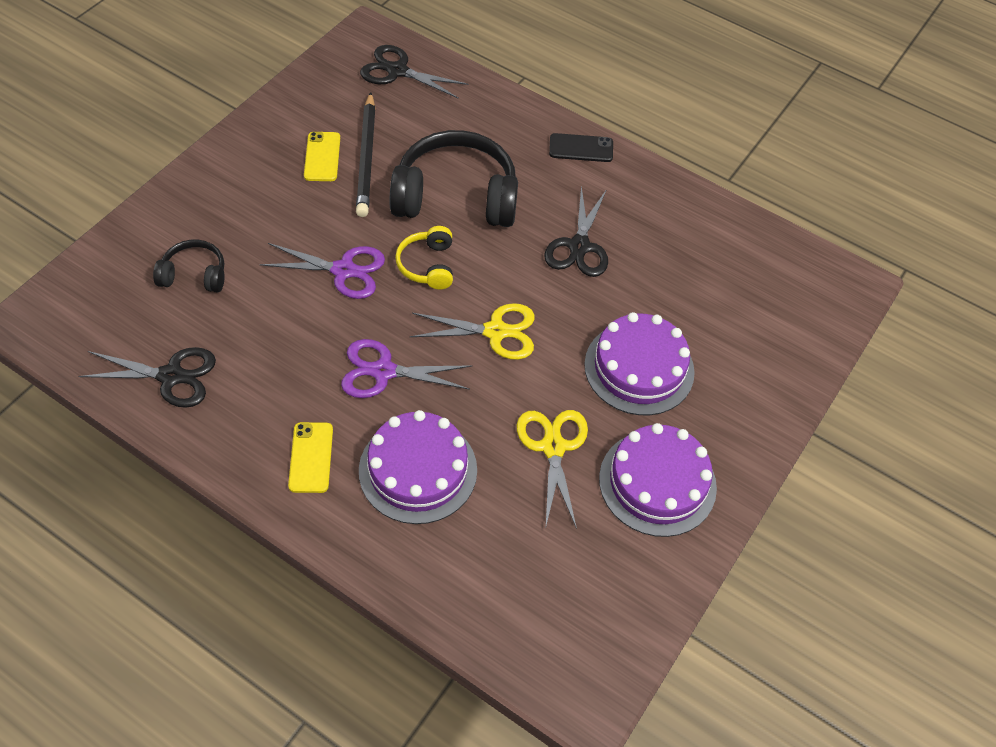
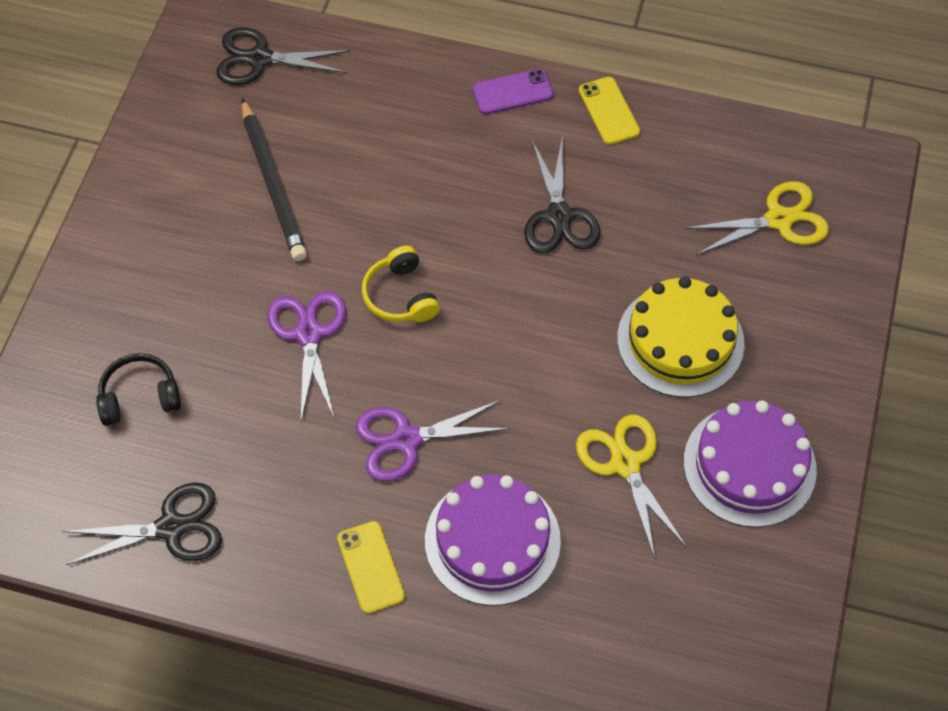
camera: 15 degrees left, 5 degrees up
(322, 157) = (221, 199): yellow phone -> yellow phone (609, 111)
(343, 270) = (308, 334): purple scissors -> purple scissors turned 90 degrees counterclockwise
(456, 197) = (396, 200): black headphones -> none
(495, 331) = (509, 350): yellow scissors -> yellow scissors (779, 220)
(581, 148) = (512, 92): black phone -> purple phone
(639, 368) = (680, 340): purple cake -> yellow cake

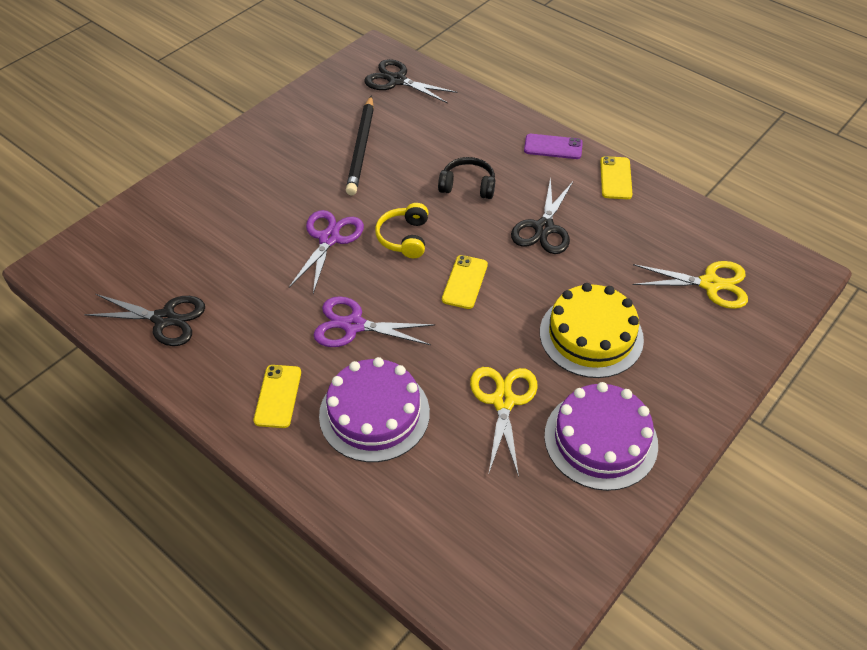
camera: 25 degrees right, 10 degrees down
(140, 397) = (198, 236): black headphones -> black headphones (468, 186)
(505, 328) = (465, 282): none -> yellow phone

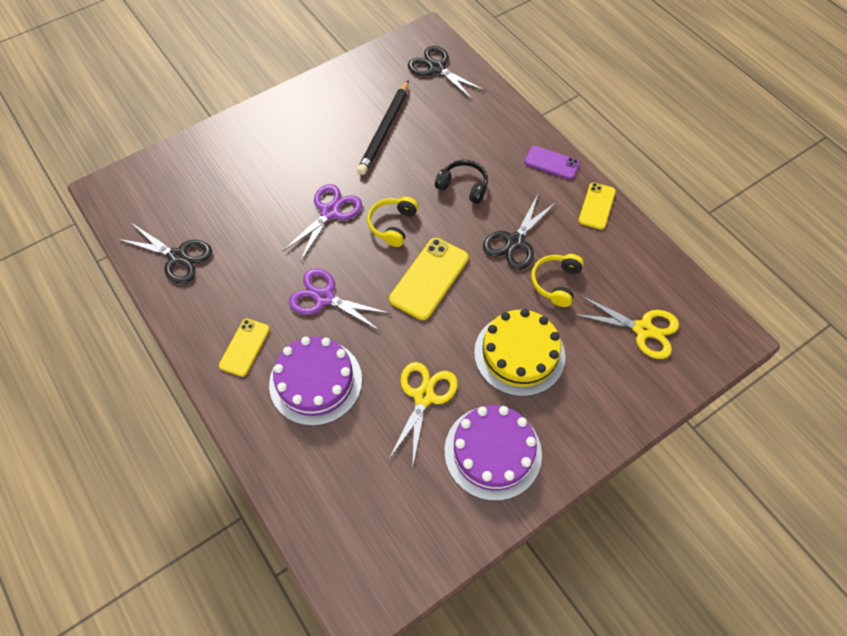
camera: 15 degrees right, 10 degrees up
(465, 282) = (429, 278): yellow phone -> yellow phone, size x1.58
(602, 258) = (556, 283): none -> yellow headphones

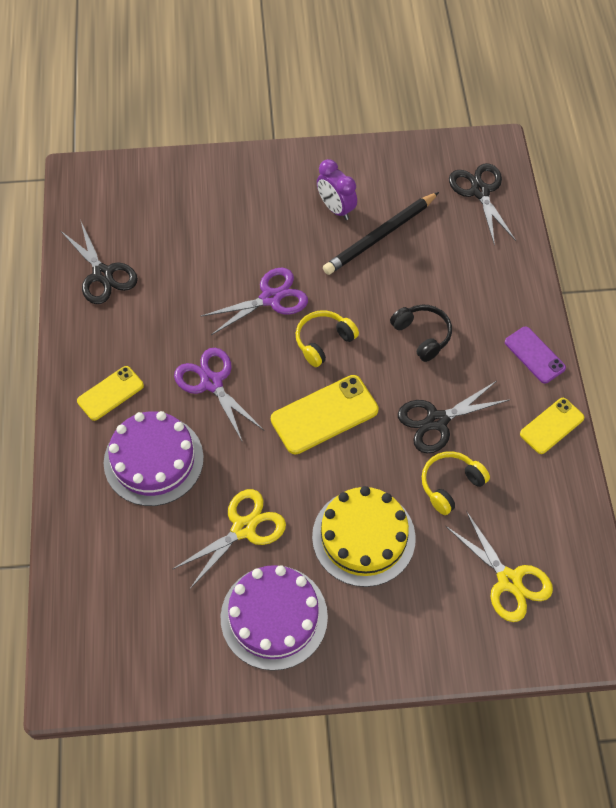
camera: 30 degrees right, 0 degrees up
(338, 125) = (336, 209): none -> purple clock

